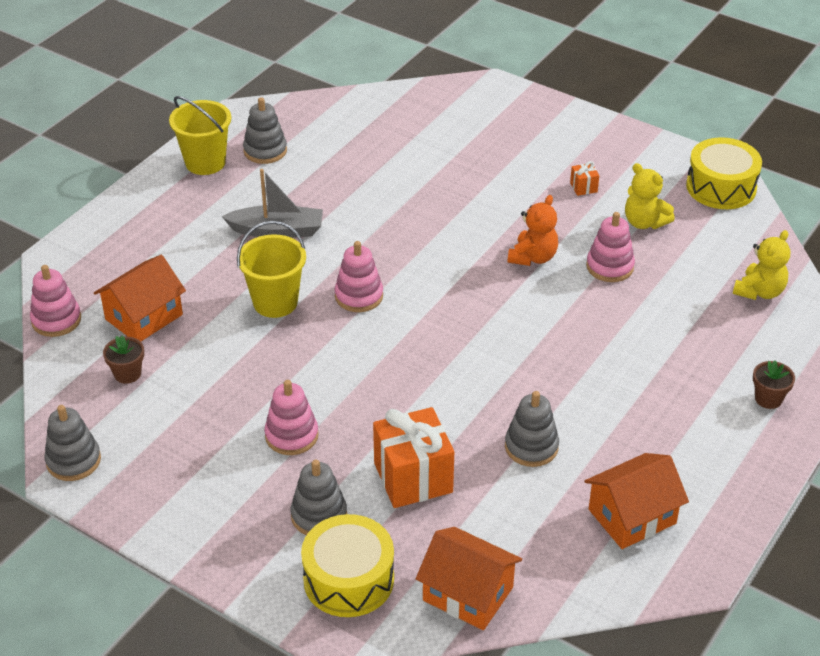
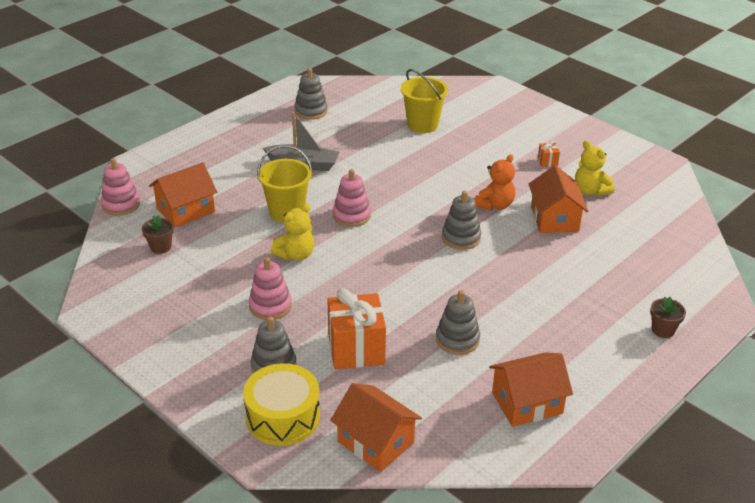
camera: 10 degrees right, 5 degrees down
(73, 461) = (100, 301): grey stacking toy -> grey stacking toy (461, 238)
(205, 162) = (264, 114): yellow bucket -> yellow bucket (422, 125)
(610, 267) = (554, 218): pink stacking toy -> orange house
(721, 187) = (658, 173): yellow drum -> none
(759, 291) = (673, 251): yellow teddy bear -> yellow teddy bear (295, 255)

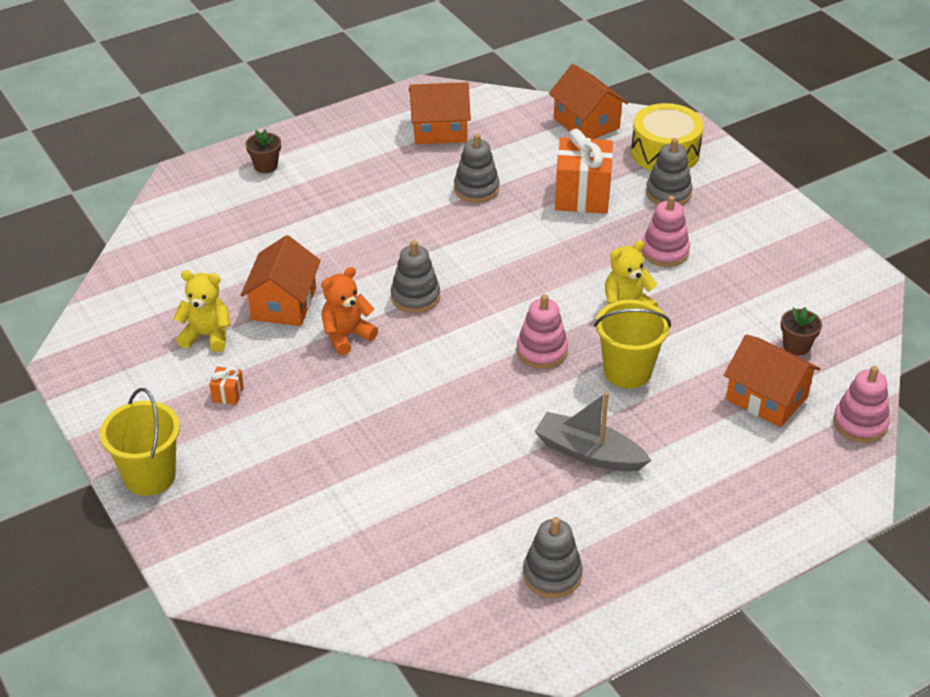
camera: 165 degrees left, 5 degrees up
(185, 210) = (766, 398): orange house -> orange house turned 60 degrees clockwise
(422, 125) = (374, 504): yellow bucket -> yellow bucket (150, 476)
(590, 191) = (207, 336): yellow teddy bear -> yellow teddy bear turned 60 degrees counterclockwise

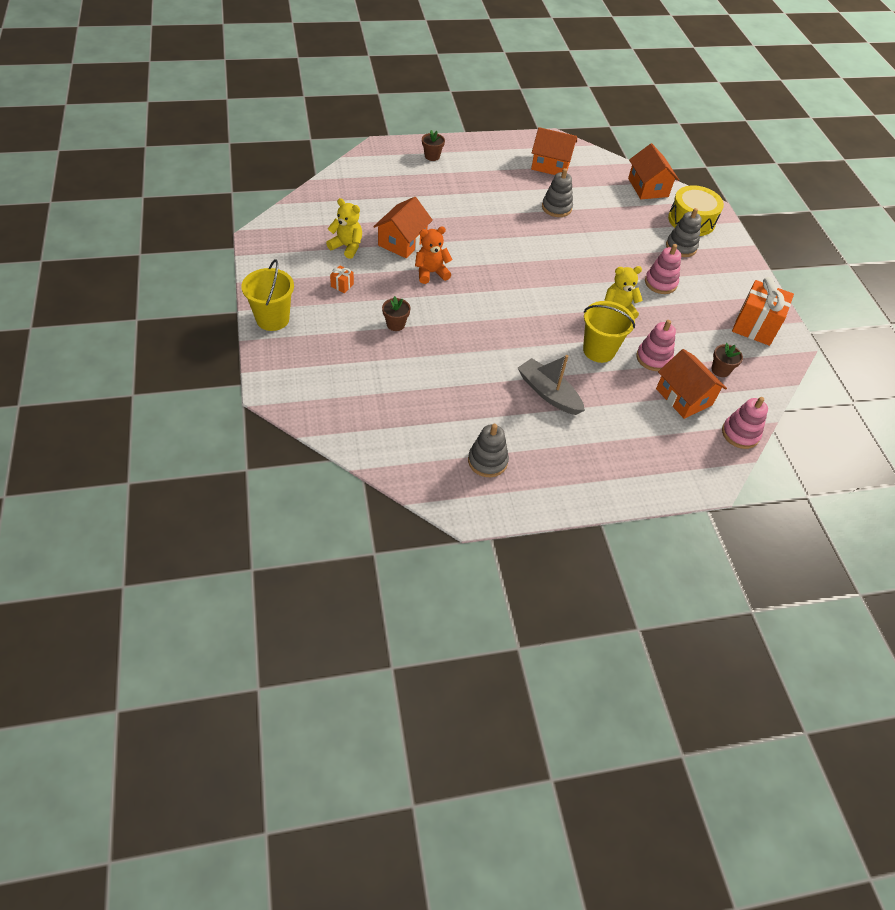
camera: 15 degrees right, 10 degrees up
(332, 426) = (395, 324): none -> brown flower pot
(415, 297) = (485, 262): grey stacking toy -> none
(542, 351) = (549, 320): pink stacking toy -> pink stacking toy (653, 358)
(582, 196) = (623, 232): orange gift -> orange gift (755, 326)

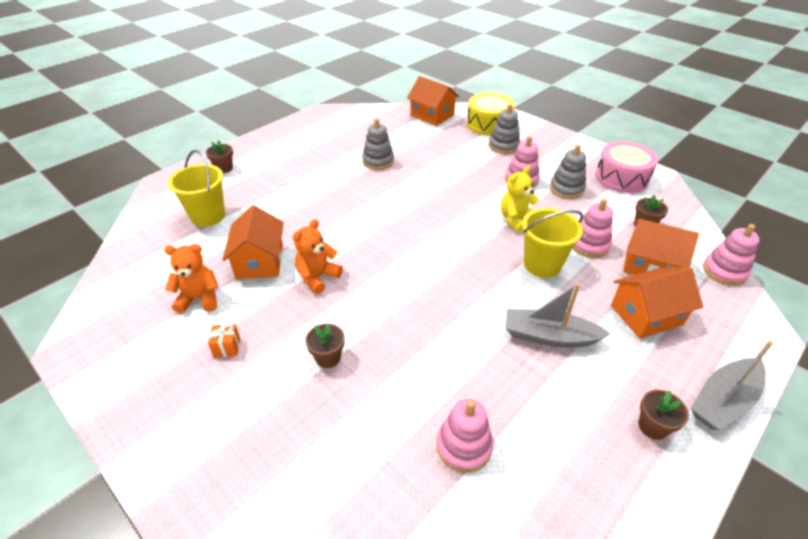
camera: 30 degrees left, 10 degrees down
(272, 319) = (162, 449): yellow bucket -> yellow bucket (208, 216)
(347, 247) = (199, 299): yellow teddy bear -> orange teddy bear
(430, 413) = (464, 446): none -> pink stacking toy
(487, 461) = (580, 465): grey stacking toy -> grey stacking toy (566, 189)
(550, 165) = (340, 131): orange house -> orange house (646, 315)
(555, 473) = (652, 426): none -> brown flower pot
(620, 491) = (723, 401): none -> grey boat
(755, 326) = (621, 178): orange gift -> pink drum

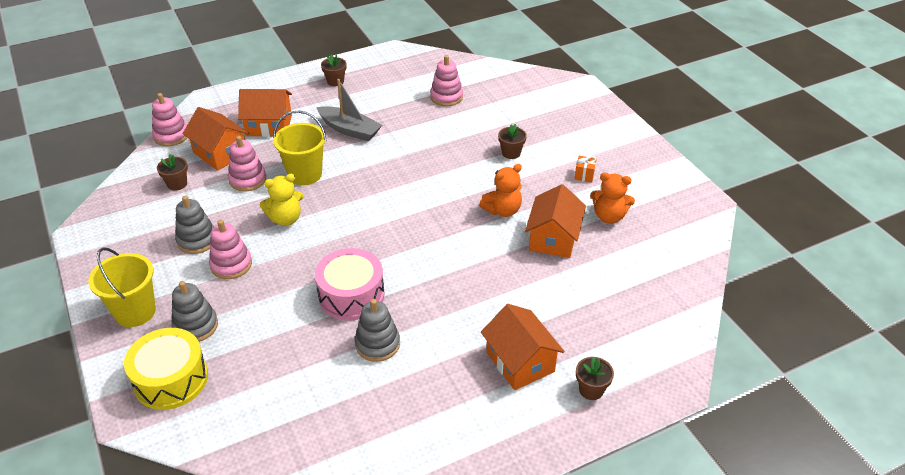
camera: 160 degrees left, 0 degrees up
(208, 216) = (608, 308): yellow bucket -> yellow bucket (135, 312)
(432, 115) = (235, 430): orange house -> orange house (520, 362)
(621, 178) = (123, 238): pink drum -> pink drum (351, 295)
(723, 401) = (282, 81): grey boat -> none

